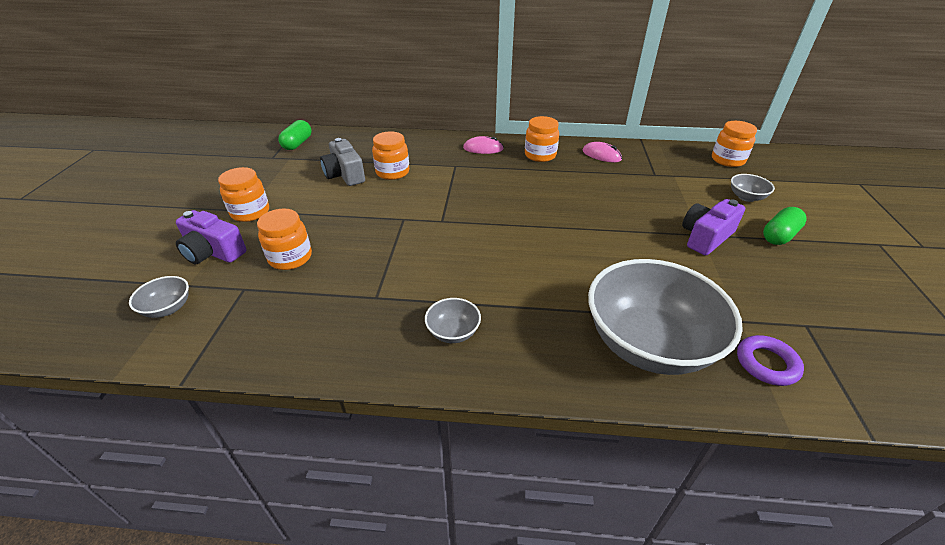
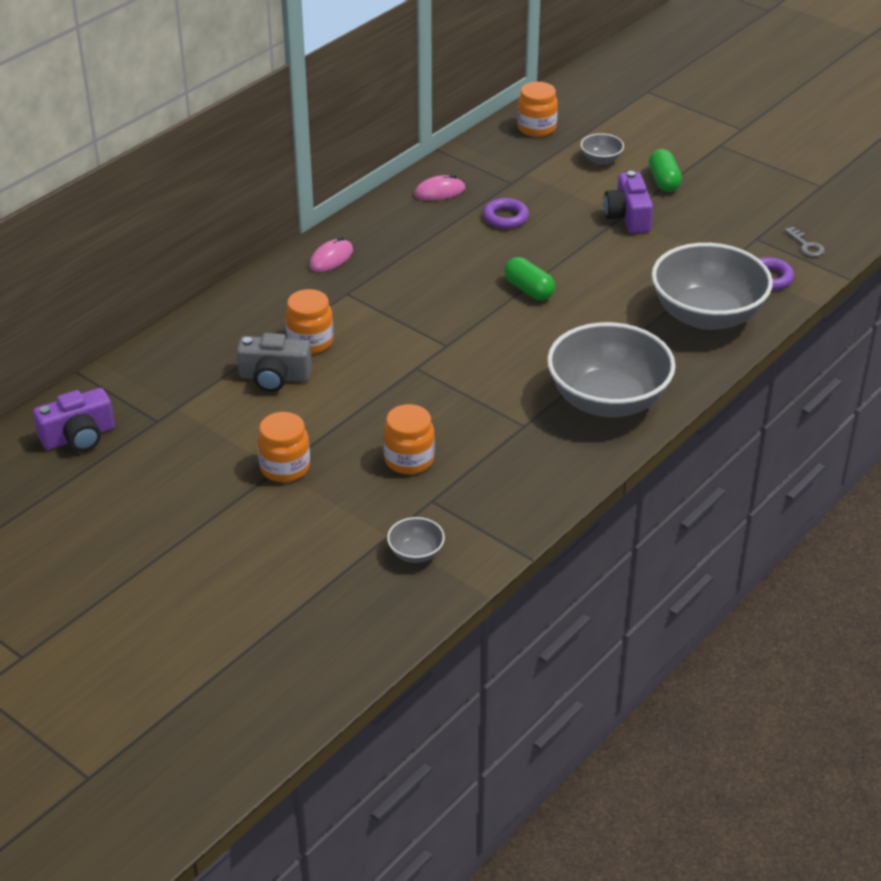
camera: 55 degrees left, 0 degrees up
(213, 252) = (342, 509): purple camera -> purple camera (79, 437)
(297, 144) = (140, 391): green capsule -> green capsule (528, 290)
(453, 332) = (607, 400): grey bowl -> grey bowl, size x2.42
(540, 155) = (393, 229): orange jar -> none
(615, 187) = (505, 217): none -> purple ring
(860, 369) = (806, 245): none -> grey key

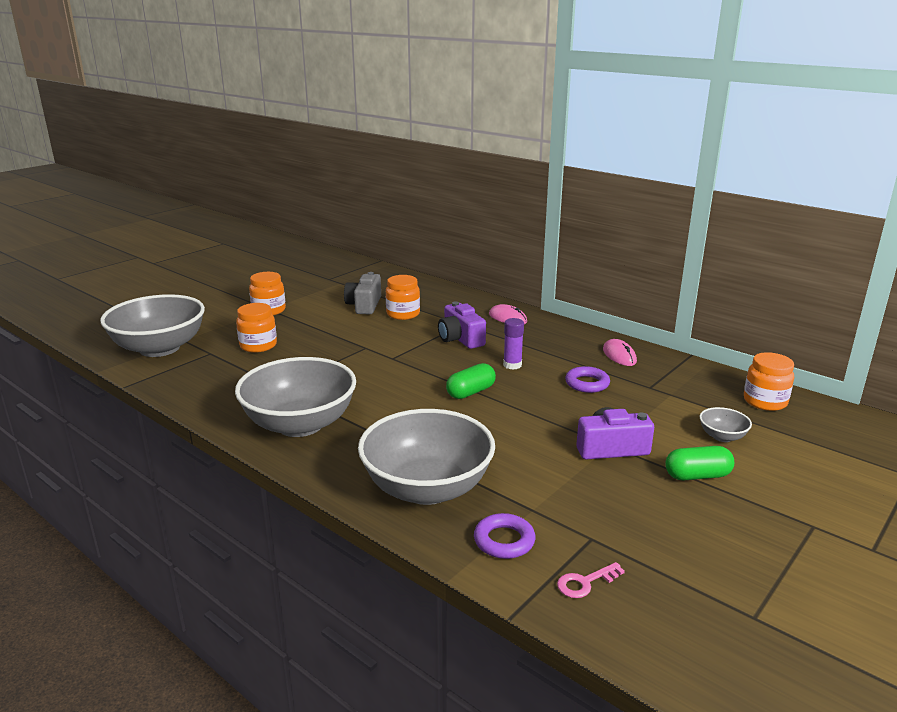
camera: 90 degrees right, 15 degrees down
(79, 437) = (320, 263): purple camera -> purple camera (460, 339)
(416, 553) = (159, 348): grey bowl -> grey bowl, size x2.42
(463, 261) = (512, 365): none -> purple glue stick
(806, 245) = (585, 583): grey key -> pink key

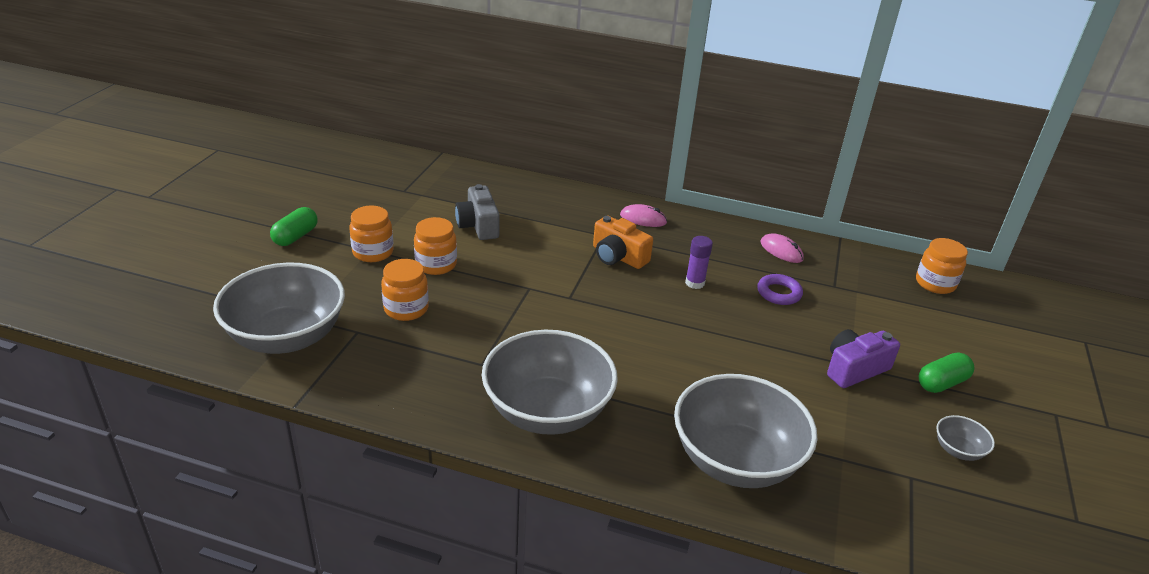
camera: 25 degrees left, 10 degrees up
(403, 314) = (531, 231): orange jar -> orange jar (436, 264)
(460, 339) = (618, 257): purple camera -> orange camera
(470, 392) = (682, 328): green capsule -> green capsule (295, 236)
(504, 541) = (846, 502): purple ring -> none
(585, 583) = (940, 527): pink key -> none
(722, 436) = (930, 333): grey bowl -> grey bowl (958, 450)

